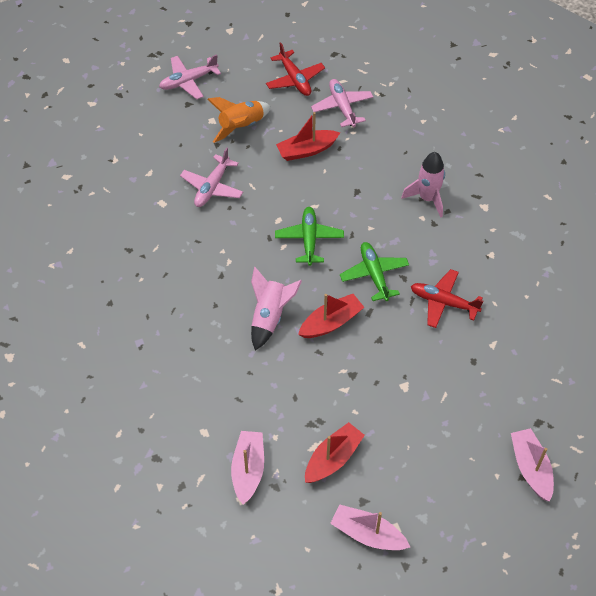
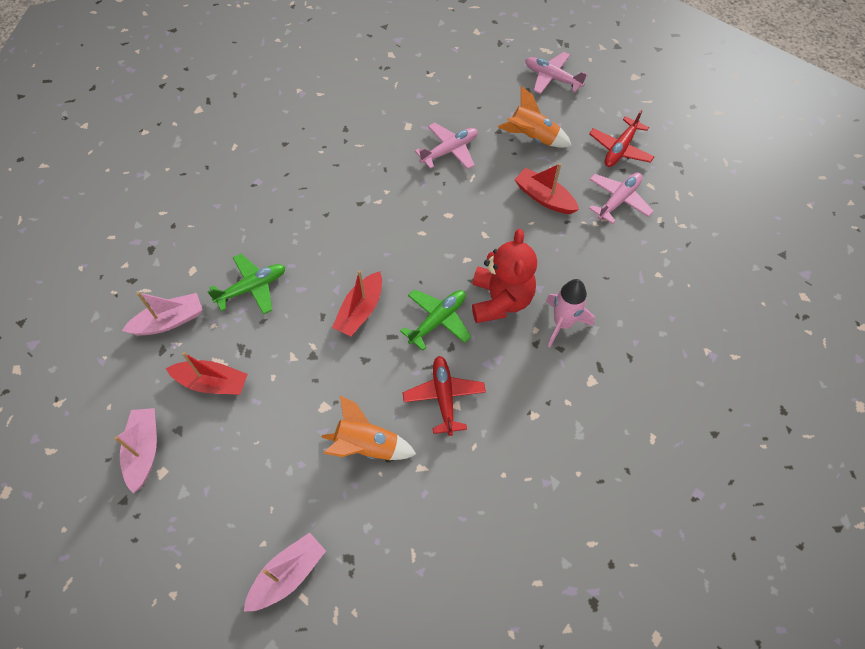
camera: 60 degrees right, 5 degrees up
(212, 187) = (449, 151): pink plane -> pink plane turned 150 degrees clockwise
(270, 317) = (337, 260): pink rocket -> none
(309, 239) = (443, 248): green plane -> green plane (252, 288)
(331, 322) = (360, 310): red boat -> red boat turned 90 degrees clockwise
(382, 226) = (500, 300): none -> red teddy bear
(455, 371) = (367, 446): none -> orange rocket

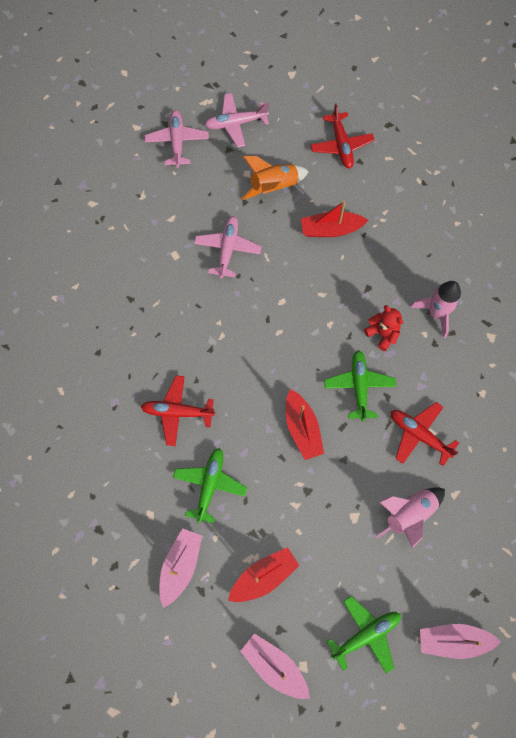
camera: 45 degrees left, 10 degrees up
(231, 498) = (366, 634): none -> green plane
(288, 575) = (453, 640): pink boat -> pink boat turned 90 degrees counterclockwise
(289, 223) = (177, 412): none -> red plane
(367, 446) = (409, 514): orange rocket -> pink rocket
(500, 300) = (382, 334): red teddy bear -> red teddy bear, size x0.55
(618, 200) = (380, 188): pink plane -> pink plane (177, 142)

